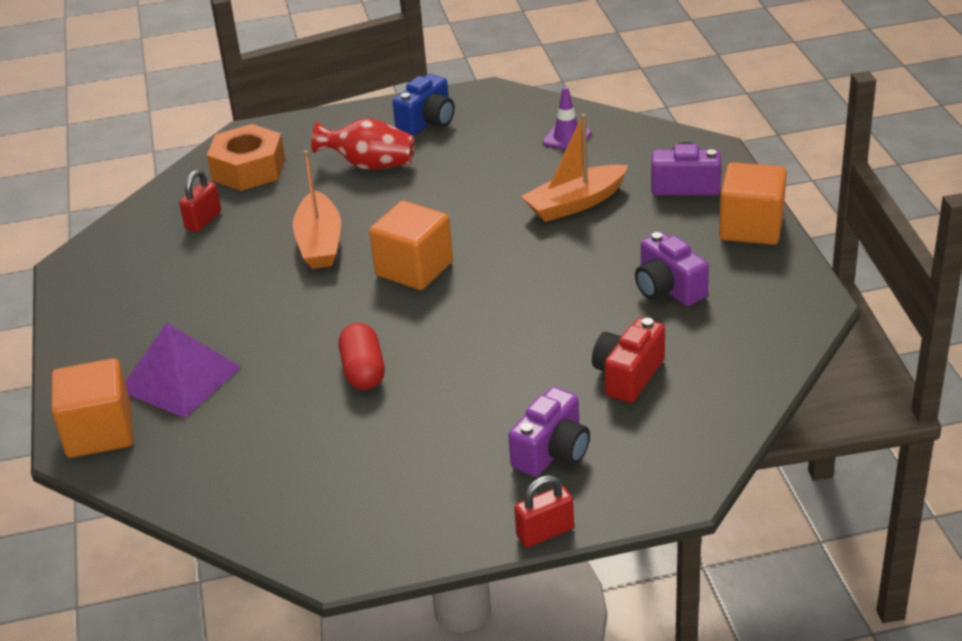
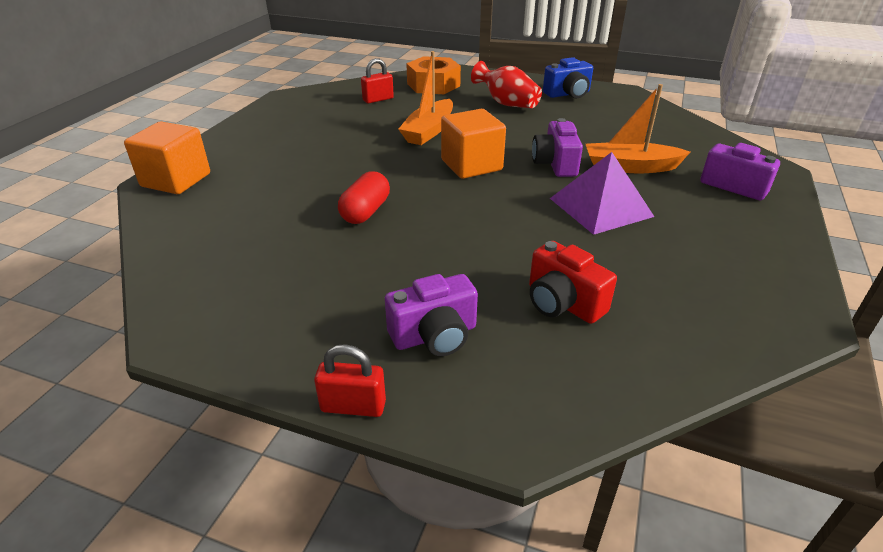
camera: 30 degrees right, 0 degrees up
(180, 378) = (257, 170): purple pyramid -> purple pyramid (600, 207)
(567, 138) = (659, 129): purple traffic cone -> none
(628, 375) = (562, 303): red camera -> red camera turned 105 degrees counterclockwise
(668, 289) = (659, 250): purple camera -> purple camera (555, 164)
(751, 227) = (777, 234): orange cube -> none

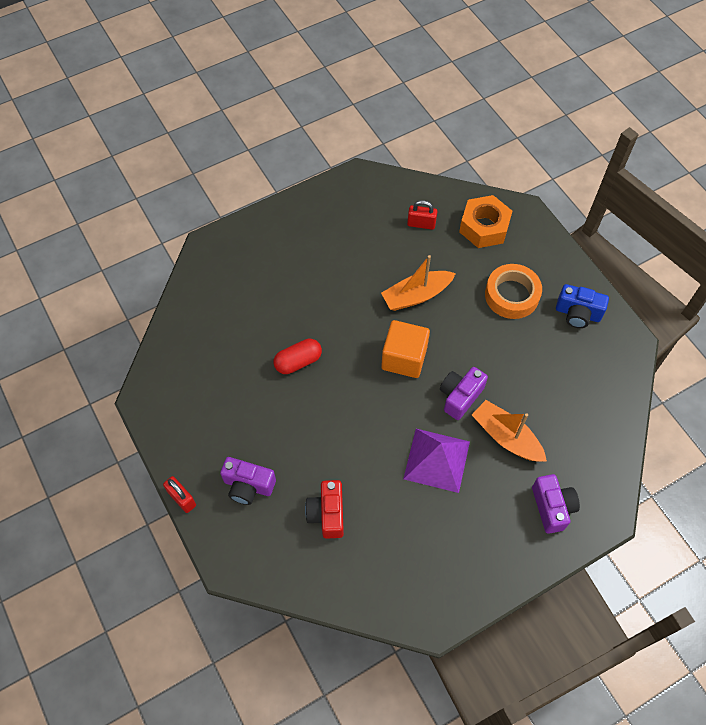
camera: 40 degrees right, 25 degrees up
(176, 180) = (221, 250): orange cube -> none
(506, 103) = (512, 295): red vase -> orange tape

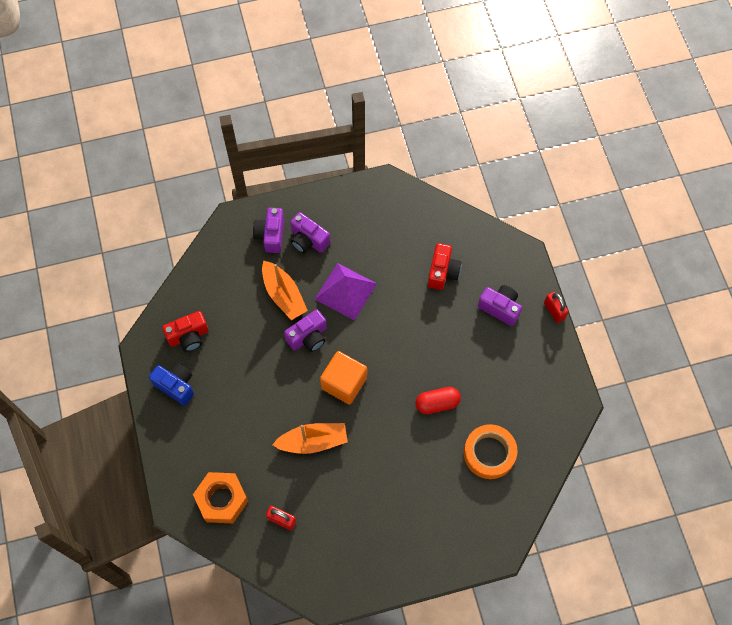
camera: 165 degrees left, 5 degrees up
(504, 512) = (308, 240): none -> purple camera
(512, 295) = (226, 419): orange tape -> orange tape (489, 453)
(589, 365) = (189, 336): none -> red camera

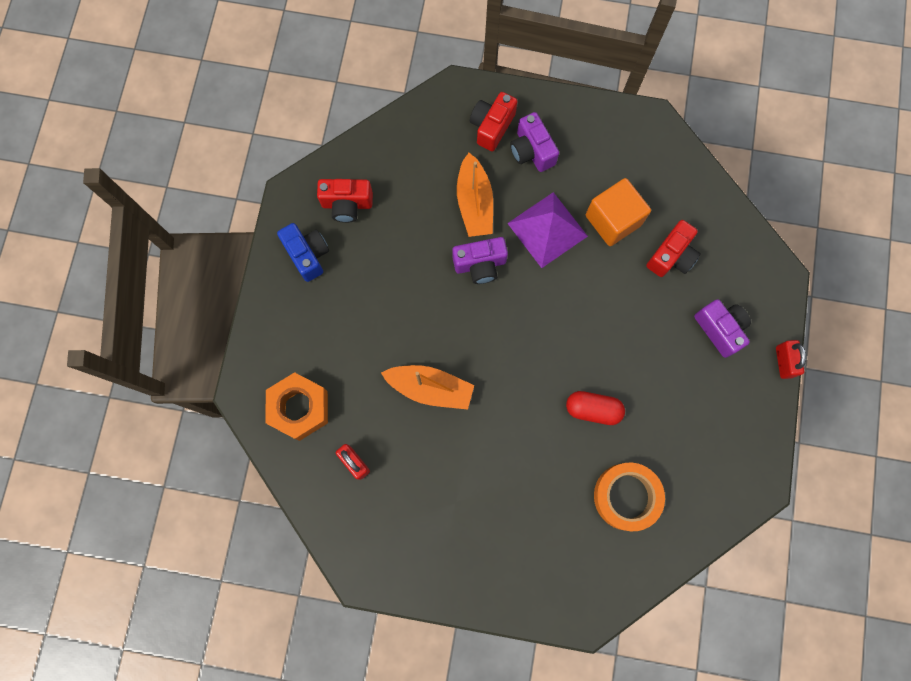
camera: 25 degrees right, 10 degrees up
(271, 235) = (491, 126): purple camera -> red camera
(344, 383) = (496, 336): orange cube -> orange cube (613, 220)

